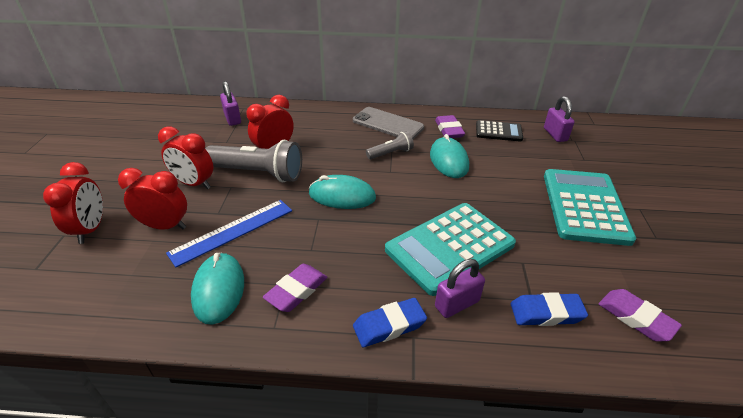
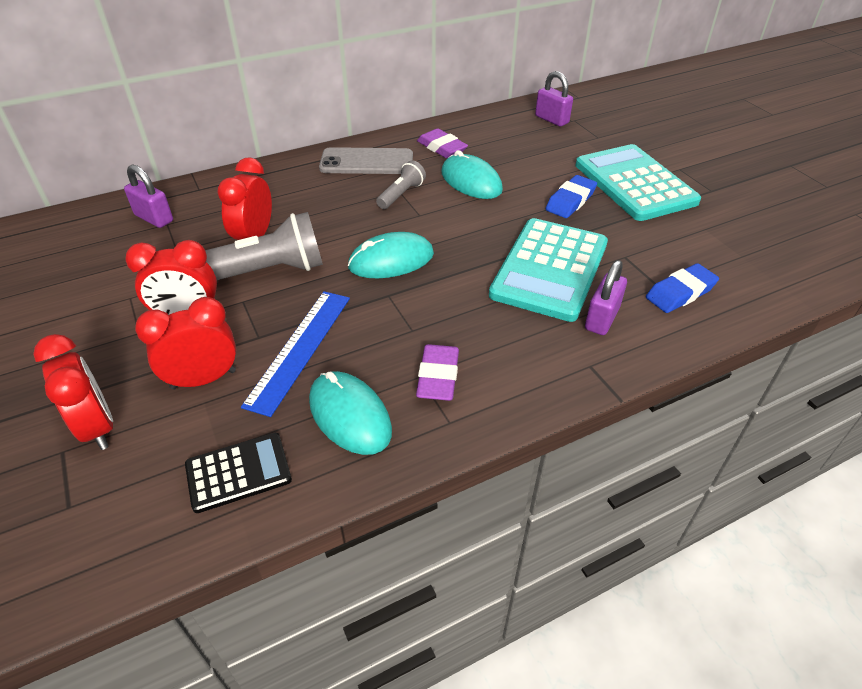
camera: 30 degrees left, 5 degrees up
(389, 326) = (560, 366): blue eraser -> blue eraser (570, 201)
(498, 131) = (494, 133): black calculator -> black calculator (238, 472)
(635, 318) = (748, 266): purple eraser -> none

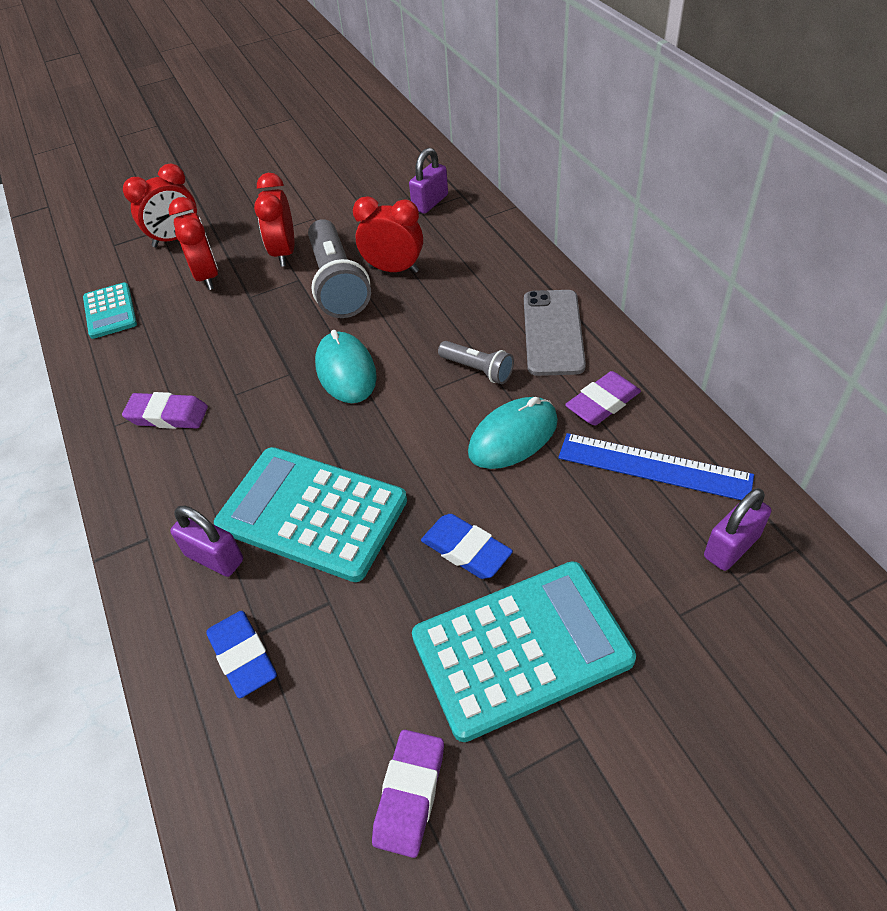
camera: 95 degrees right, 5 degrees up
(238, 472) = (110, 311): black calculator -> turquoise calculator
(300, 349) = (227, 323): blue ruler -> blue ruler (654, 467)
(349, 415) = (142, 362): turquoise mouse -> none
(736, 220) = (410, 794): none -> purple eraser

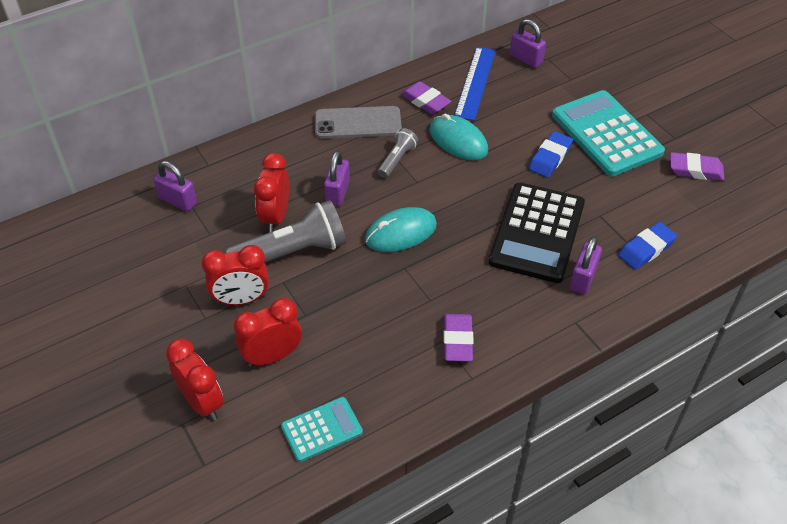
camera: 100 degrees left, 0 degrees up
(312, 513) = (537, 233): turquoise calculator -> black calculator
(423, 316) = (338, 193): none -> purple padlock

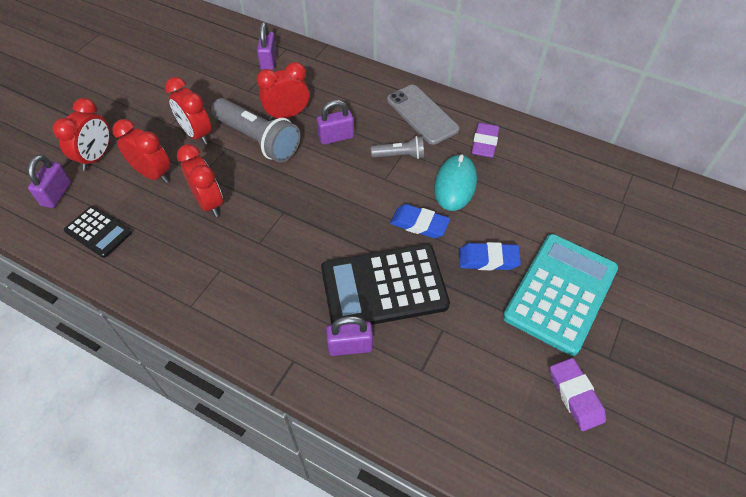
camera: 60 degrees right, 5 degrees up
(321, 429) = (98, 231): turquoise calculator -> black calculator
(350, 321) = (209, 203): none -> red clock
(401, 233) = (320, 193): turquoise mouse -> none
(457, 340) = (225, 279): purple eraser -> none
(475, 83) = (539, 166): blue ruler -> none
(526, 59) = (607, 188): purple padlock -> purple padlock (57, 194)
(646, 249) = (424, 388): blue eraser -> blue eraser (419, 224)

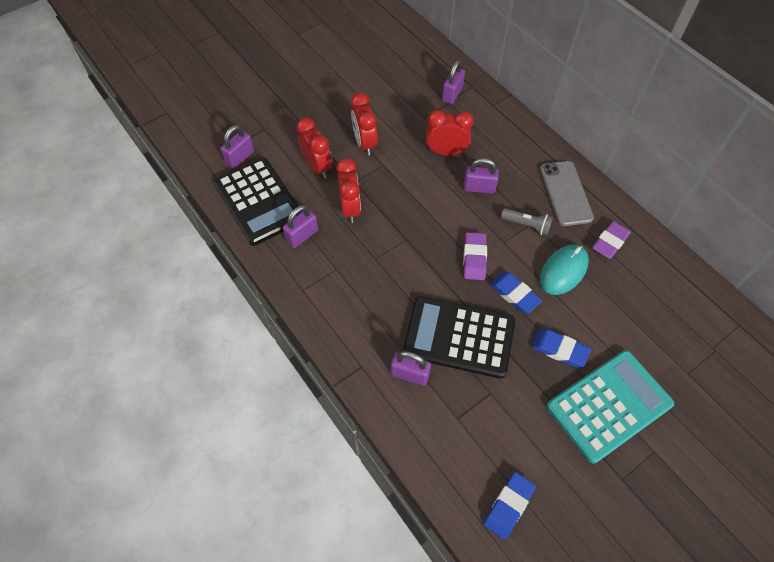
camera: 25 degrees right, 5 degrees up
(96, 157) = (280, 136): red clock -> none
(98, 231) = (259, 201): black calculator -> black calculator, size x1.87
(165, 249) = (302, 235): none -> purple padlock
(258, 140) = (412, 166): grey flashlight -> none
(517, 437) = (508, 506): none -> blue eraser
(575, 396) = (575, 496): purple eraser -> purple eraser (474, 258)

